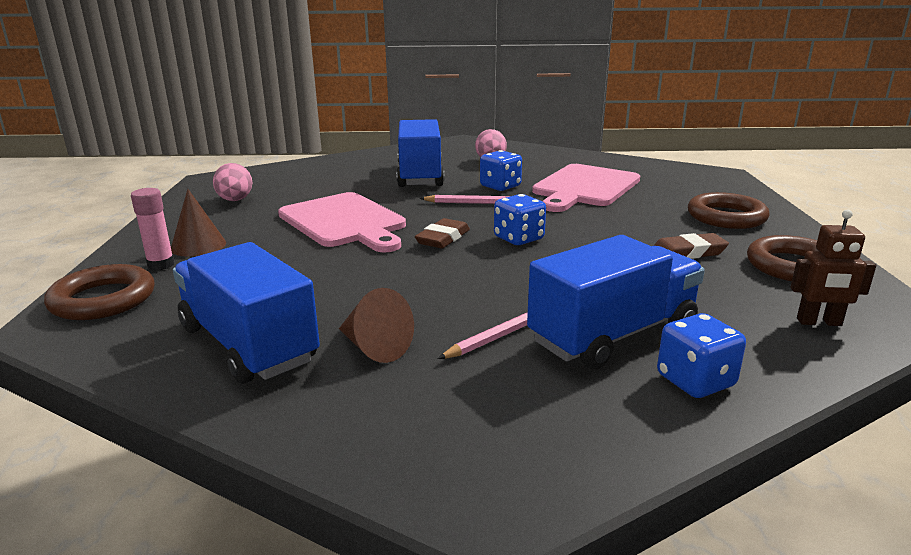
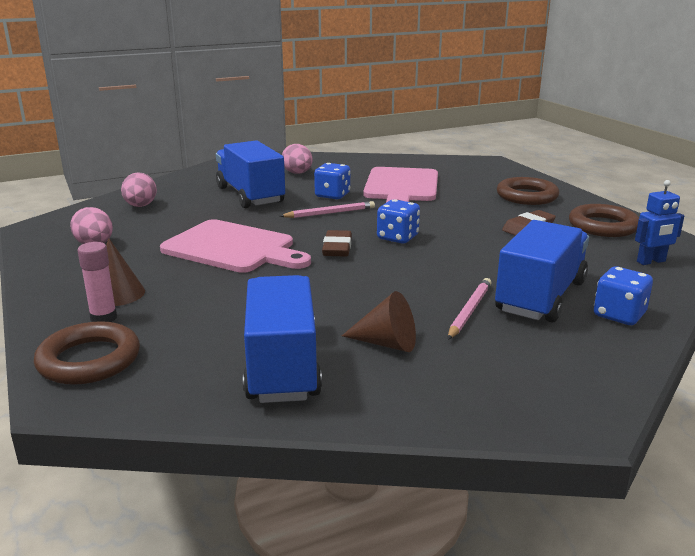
camera: 25 degrees left, 0 degrees up
(248, 344) = (282, 365): blue truck -> blue truck turned 60 degrees clockwise
(313, 173) = (140, 206): none -> pink egg
(819, 322) = (651, 261): brown robot -> blue robot

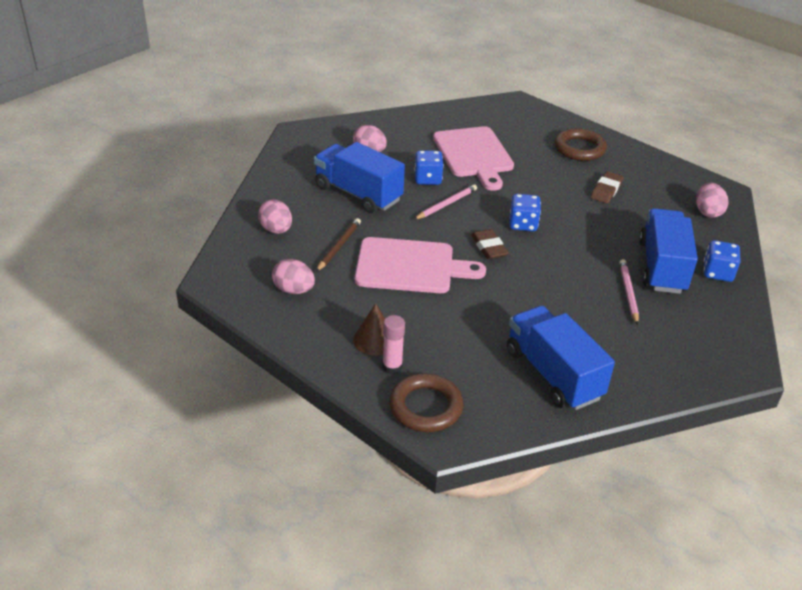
camera: 25 degrees left, 15 degrees up
(182, 224) = (339, 246): none -> brown pencil
(386, 343) = (600, 337): brown cone -> none
(603, 226) = (655, 177): brown ring -> none
(651, 261) = (707, 212): blue robot -> pink egg

